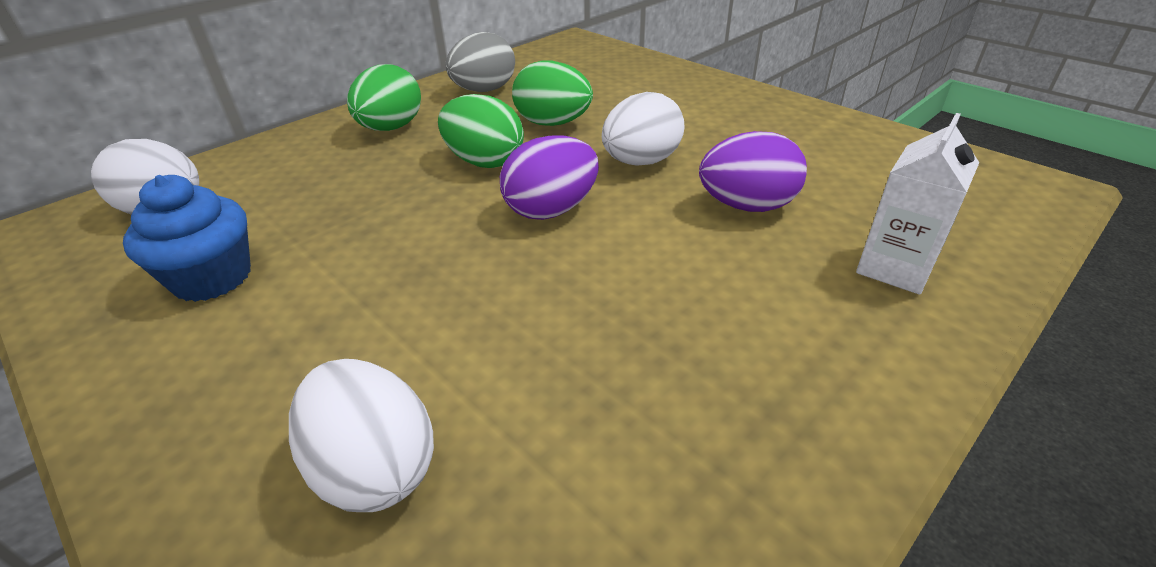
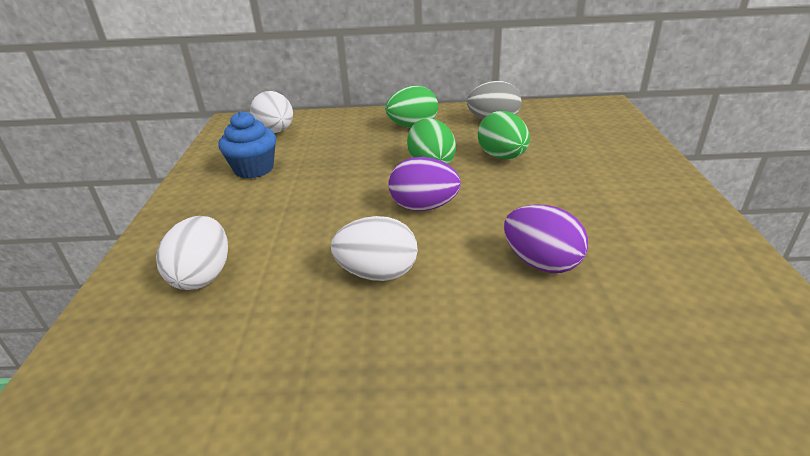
camera: 45 degrees right, 5 degrees down
(641, 162) = (518, 203): white egg -> white egg (377, 273)
(895, 268) = (577, 356): white carton -> none

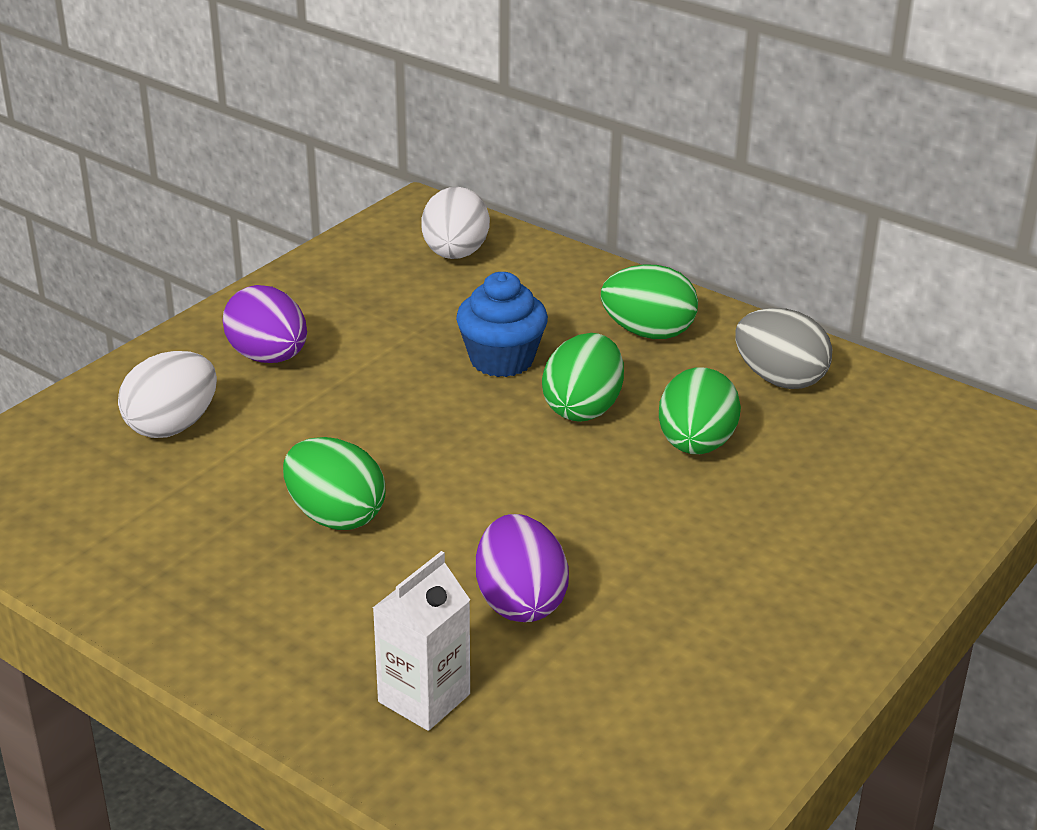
camera: 35 degrees right, 0 degrees up
(254, 169) = (362, 307): blue cupcake -> blue cupcake (501, 360)
(377, 273) = (335, 516): white egg -> green egg
(424, 207) = (489, 464): purple egg -> purple egg (268, 357)
(580, 348) = (424, 698): none -> white carton

